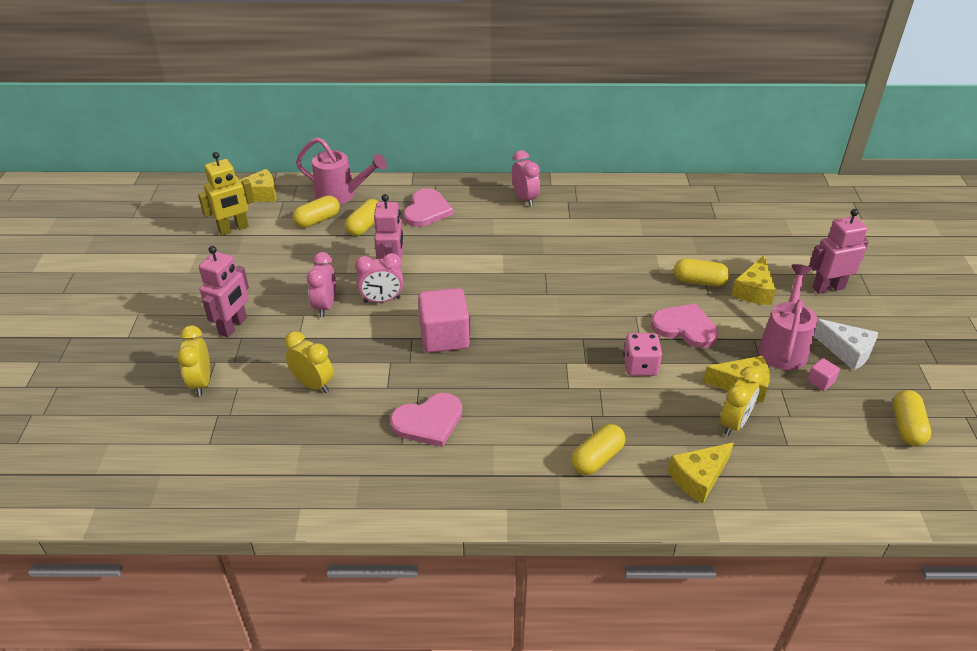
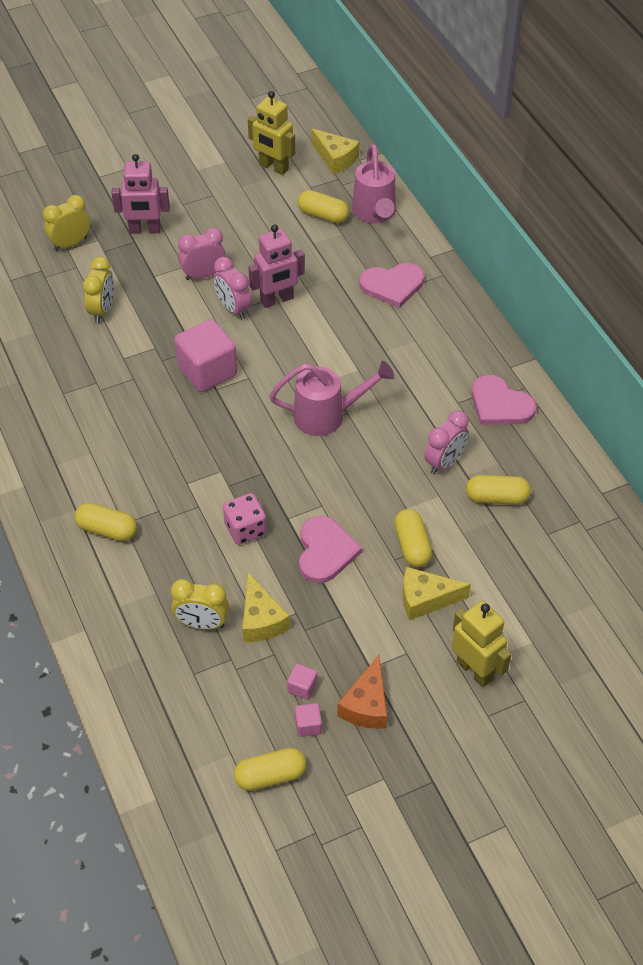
camera: 65 degrees right, 10 degrees up
(365, 226) = (336, 251): yellow capsule -> yellow capsule (496, 498)
(428, 421) = (96, 400): pink heart -> pink heart (500, 404)
(525, 199) = (467, 354): pink clock -> pink clock (444, 462)
(698, 478) = (117, 611): yellow cheese -> none
(783, 346) = (342, 644): pink watering can -> pink watering can (327, 416)
(828, 287) = (475, 670): pink robot -> yellow robot
(846, 351) = (366, 705): white cheese -> orange cheese
(860, 389) = (308, 725): none -> pink cube

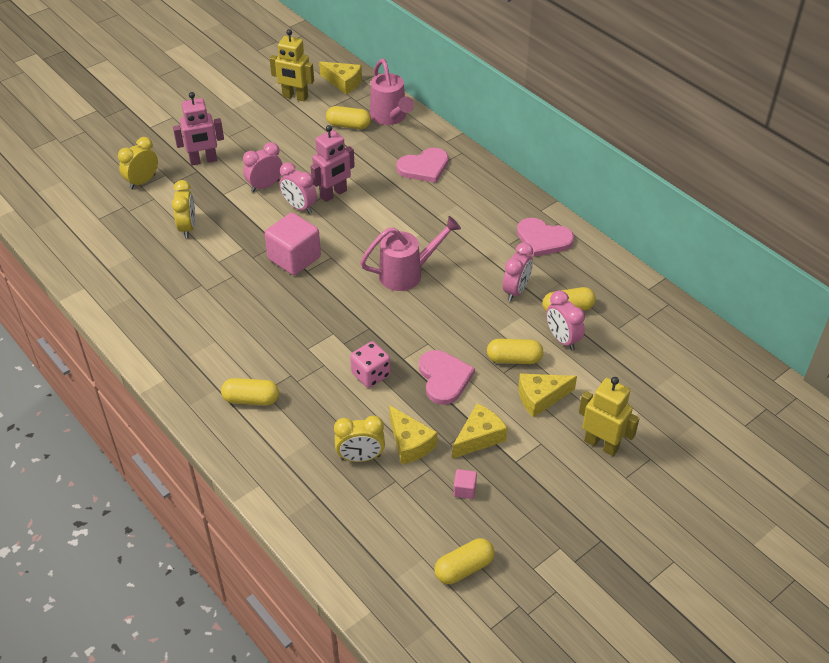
camera: 15 degrees left, 5 degrees down
(308, 725) = (481, 519): pink cube -> none
(339, 630) = (479, 437): none -> yellow cheese
(366, 705) = (523, 491): orange cheese -> none
(412, 546) = (514, 359): yellow capsule -> yellow capsule turned 60 degrees counterclockwise
(476, 534) = (562, 339): none -> pink clock

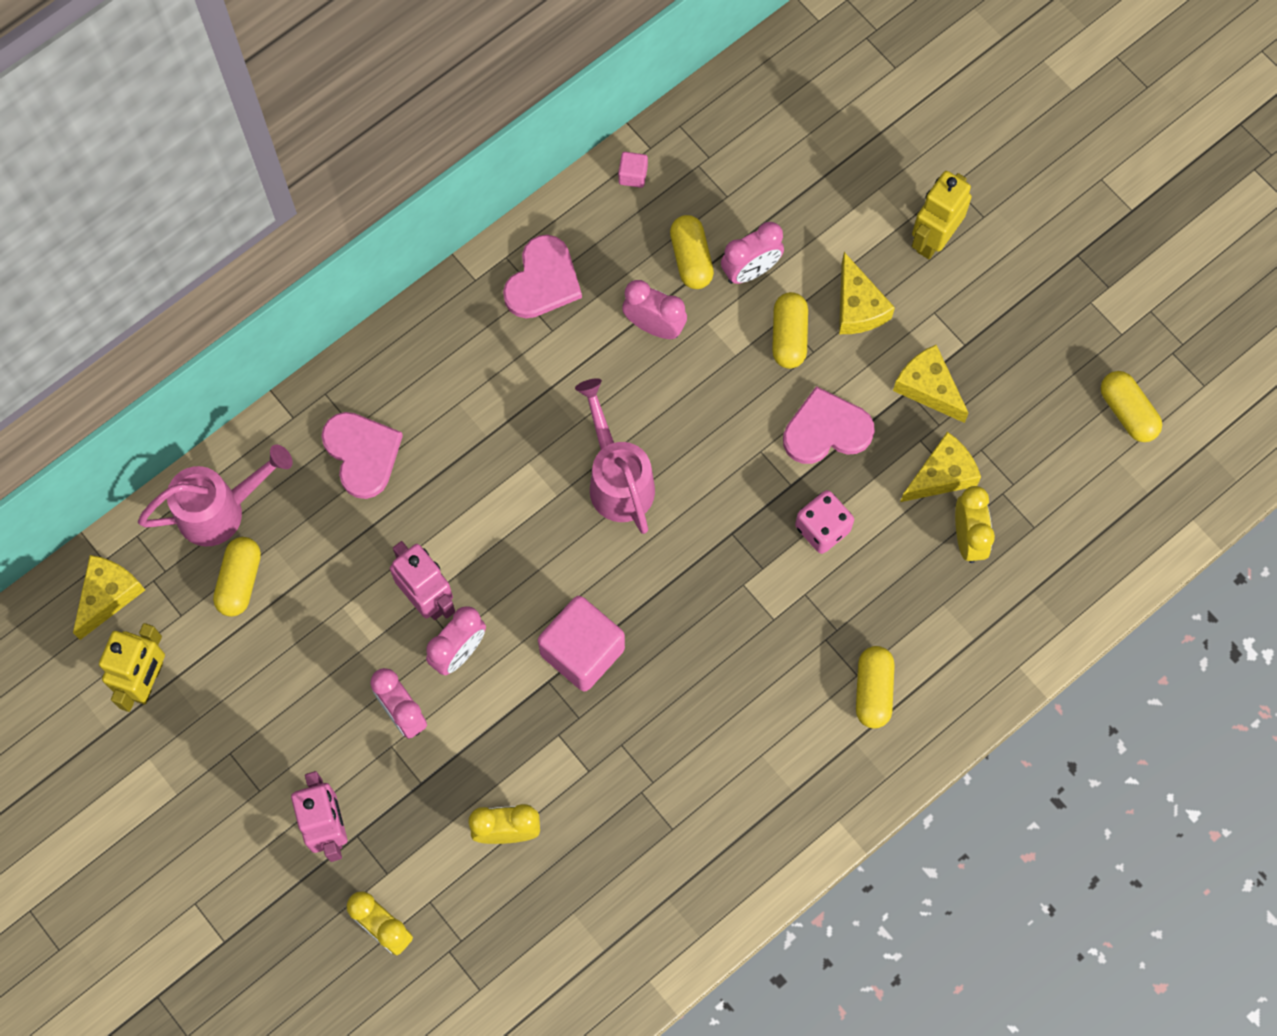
camera: 90 degrees left, 25 degrees up
(464, 490) = (1013, 408): pink cube -> pink cube (633, 175)

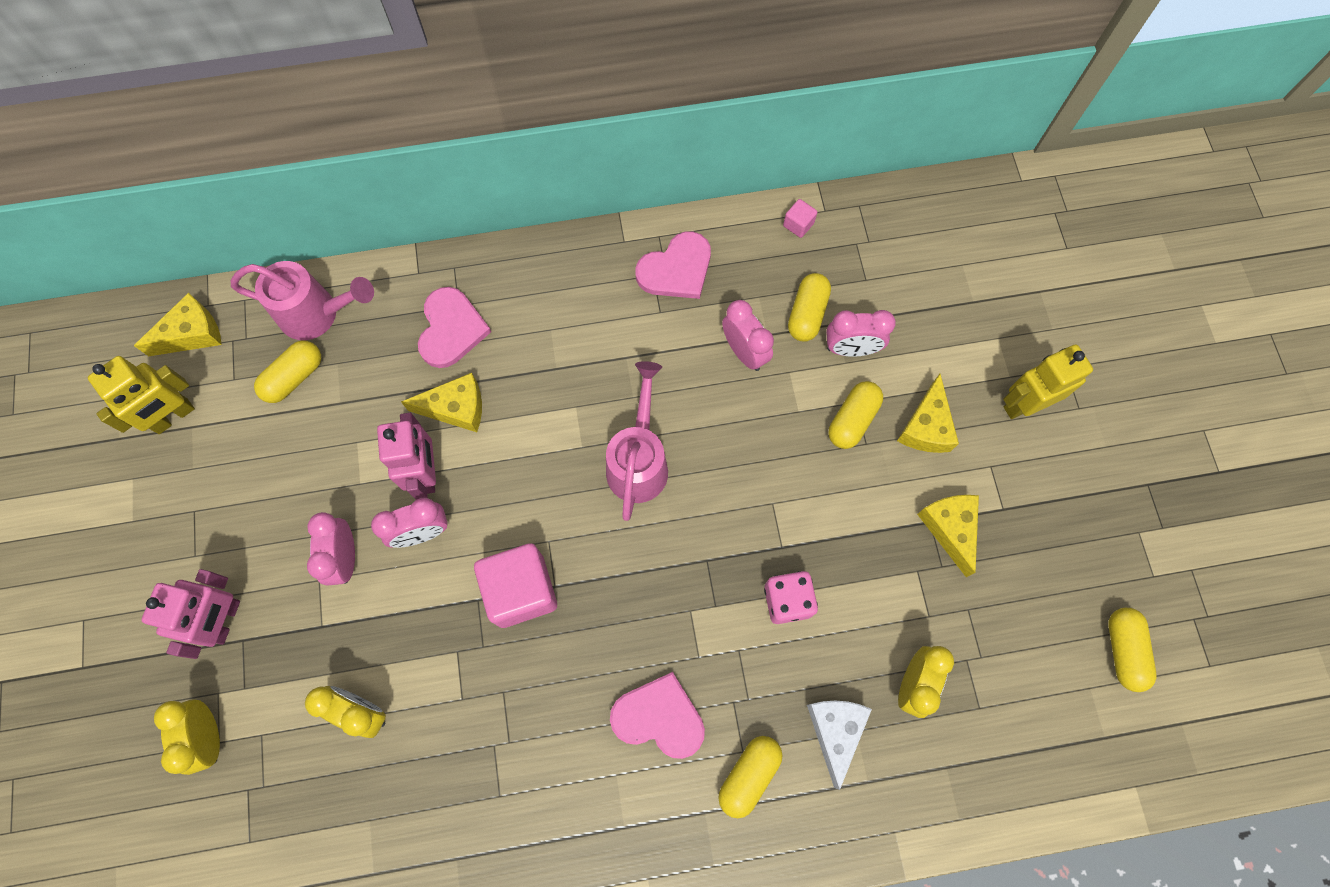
camera: 30 degrees right, 0 degrees up
(826, 430) = (839, 516): pink heart -> pink heart (659, 717)
(925, 614) = (835, 731): none -> white cheese
(942, 475) = (920, 613): yellow cheese -> yellow cheese (456, 408)

